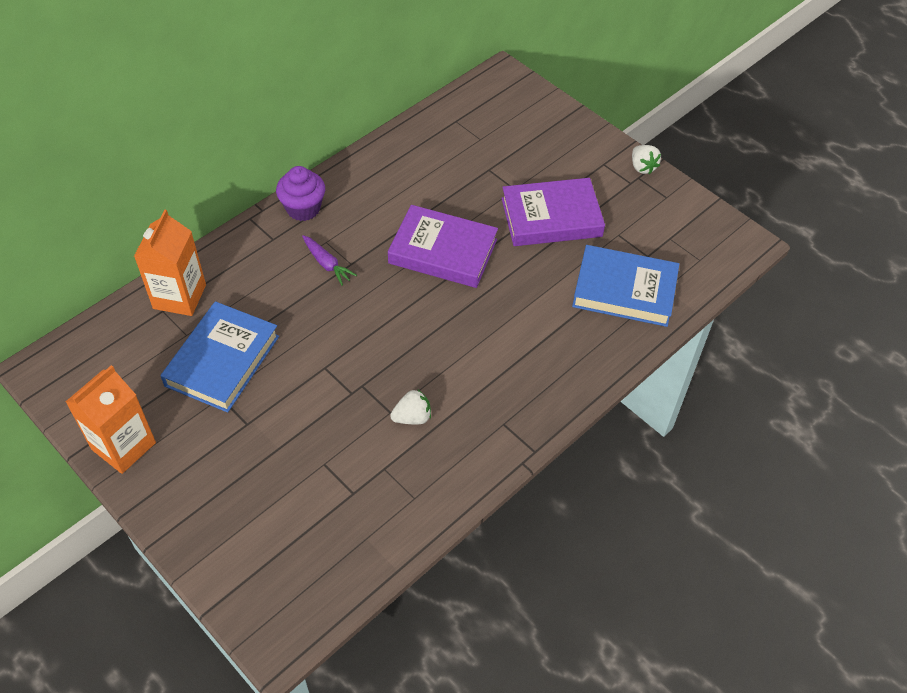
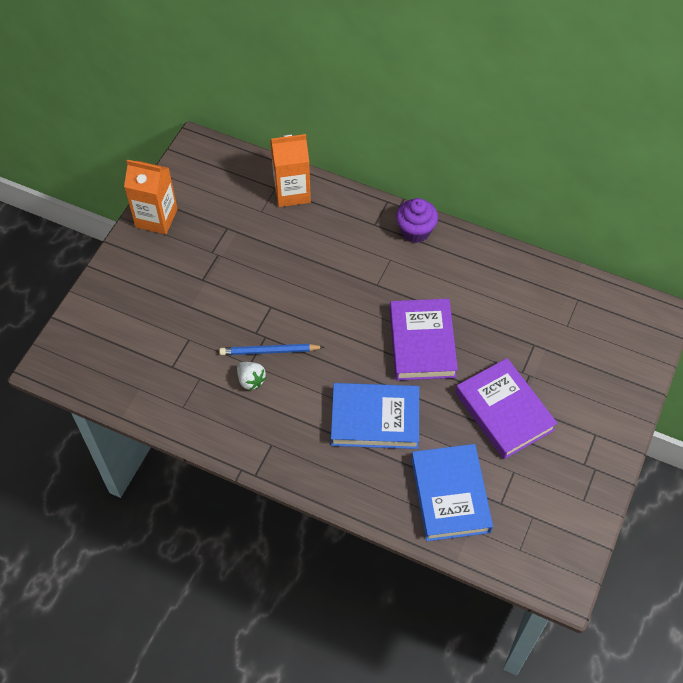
camera: 70 degrees right, 5 degrees up
(222, 361) = (248, 242): blue book -> blue book (375, 419)
(327, 264) = (368, 269): purple carrot -> none
(383, 387) = (269, 351): none -> blue pencil
(642, 167) = (610, 469): white strawberry -> none

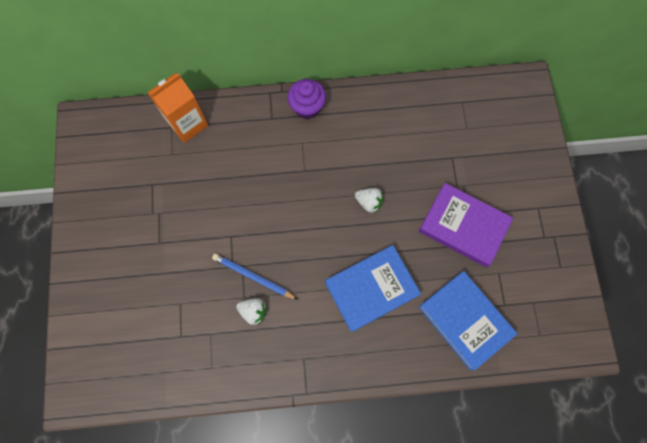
camera: 30 degrees left, 15 degrees up
(156, 218) = (85, 207): orange carton -> none
(269, 351) = (253, 277): blue pencil -> blue pencil turned 60 degrees clockwise
(422, 343) = (369, 202): purple book -> white strawberry

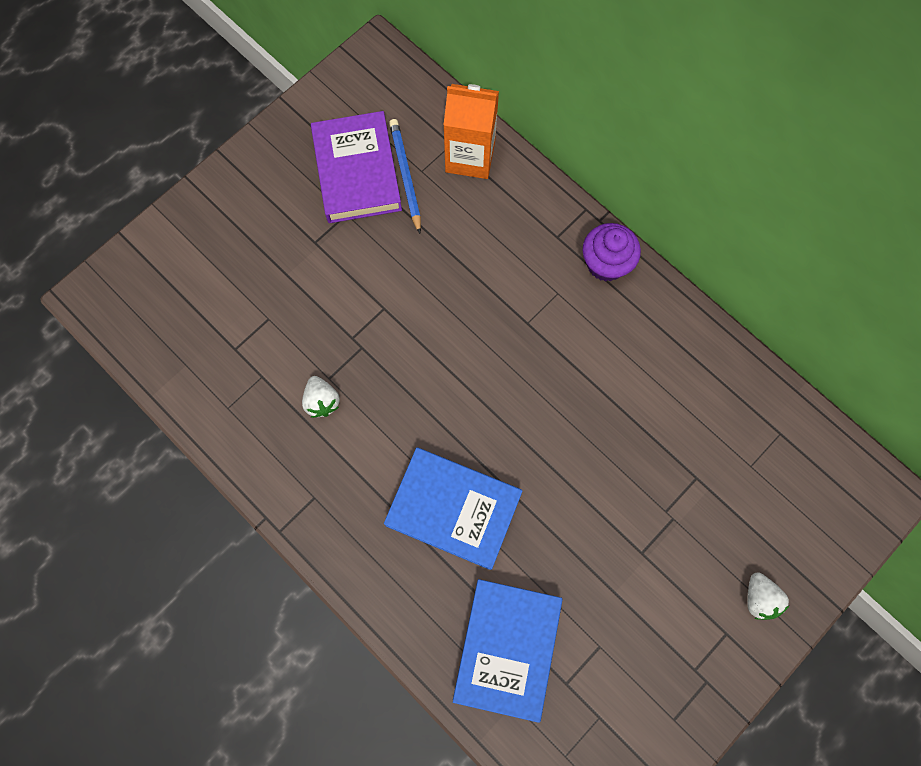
camera: 50 degrees right, 0 degrees up
(253, 277) = (359, 369): blue pencil -> blue pencil (405, 176)
(369, 202) = (553, 424): white strawberry -> white strawberry (759, 598)
(463, 226) = (621, 558): purple book -> purple book (357, 171)

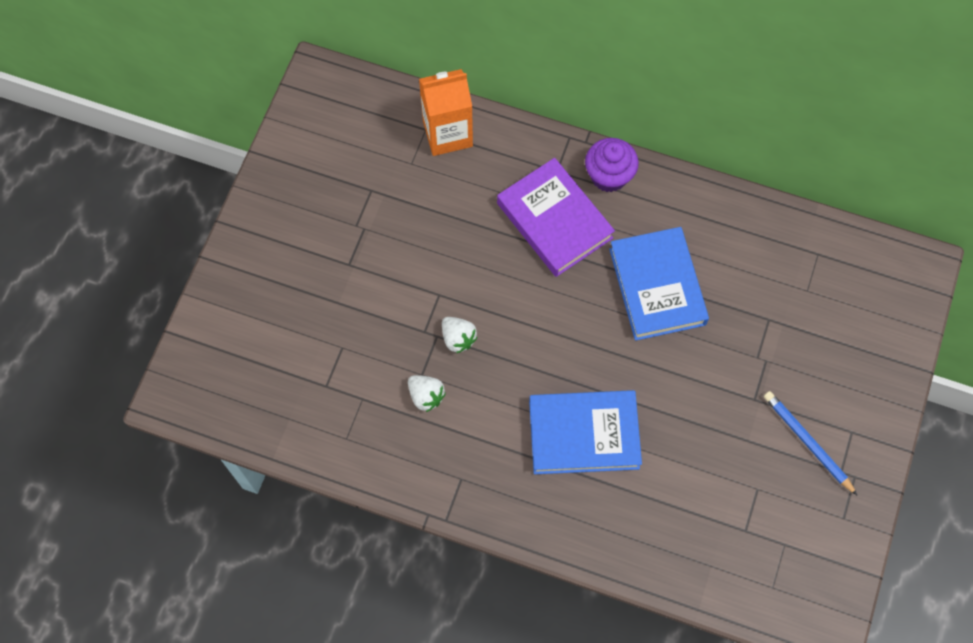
camera: 25 degrees left, 5 degrees down
(357, 171) = (354, 188): purple book -> purple book (554, 220)
(405, 176) = (399, 173): blue pencil -> blue pencil (807, 442)
(507, 648) = (684, 525): blue book -> blue book (657, 286)
(759, 598) = (864, 392): white strawberry -> white strawberry (458, 338)

